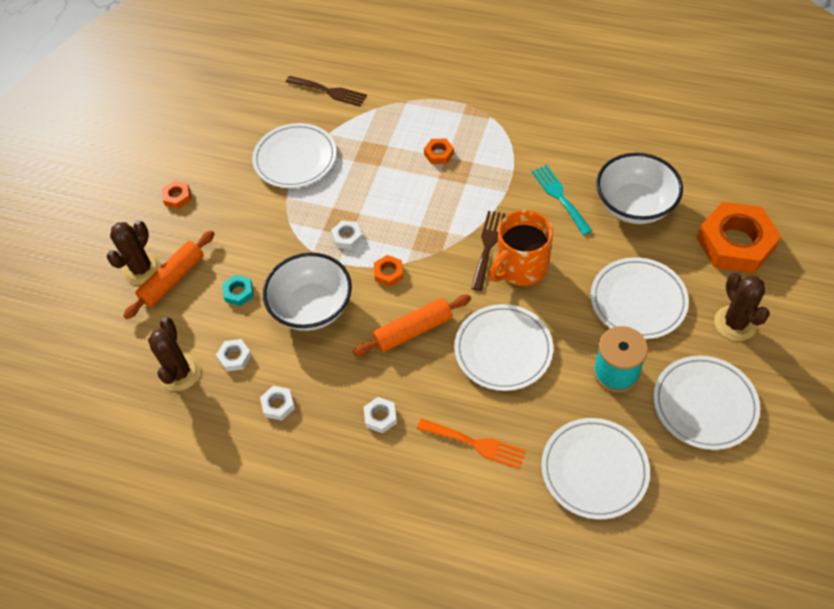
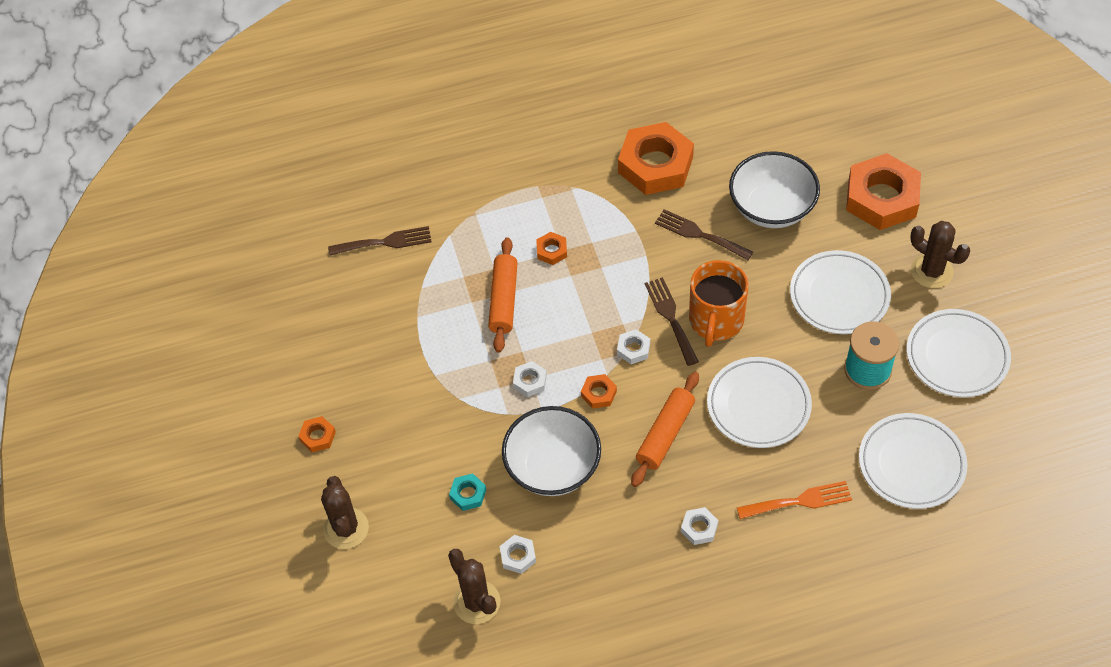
camera: 35 degrees left, 0 degrees up
(173, 279) = (389, 520): orange rolling pin -> orange rolling pin (503, 300)
(278, 405) = (597, 574): white nut -> white nut (633, 349)
(295, 159) = (409, 331): white plate -> none
(559, 197) = (699, 234): turquoise fork -> brown fork
(566, 130) = (655, 165): none -> orange nut

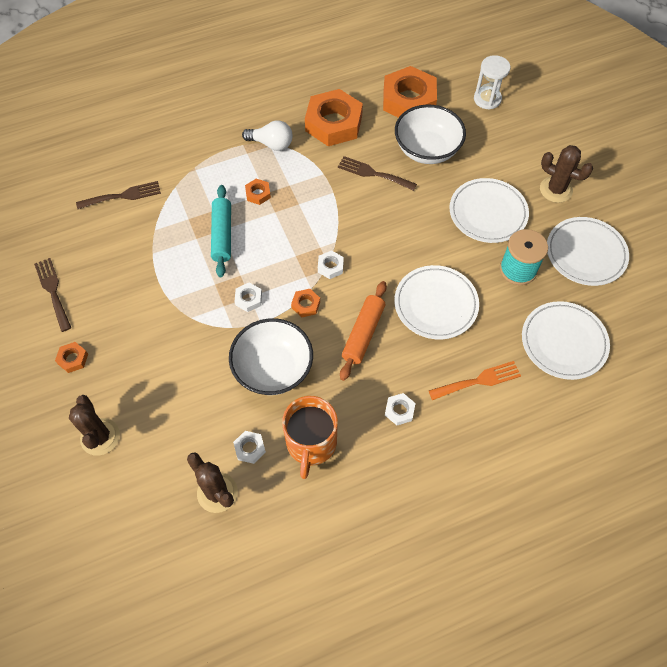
camera: 10 degrees left, 5 degrees up
(468, 494) = (203, 398): turquoise nut -> none
(503, 300) = (222, 235): orange rolling pin -> turquoise rolling pin
(574, 187) = (271, 144): none -> white light bulb
(670, 317) = (357, 239): brown fork -> brown fork (53, 291)
(716, 320) = (394, 239): orange mug -> orange mug (311, 443)
(859, 144) = (487, 99): none -> white hourglass
(881, 198) = (509, 137): orange nut -> orange nut (409, 100)

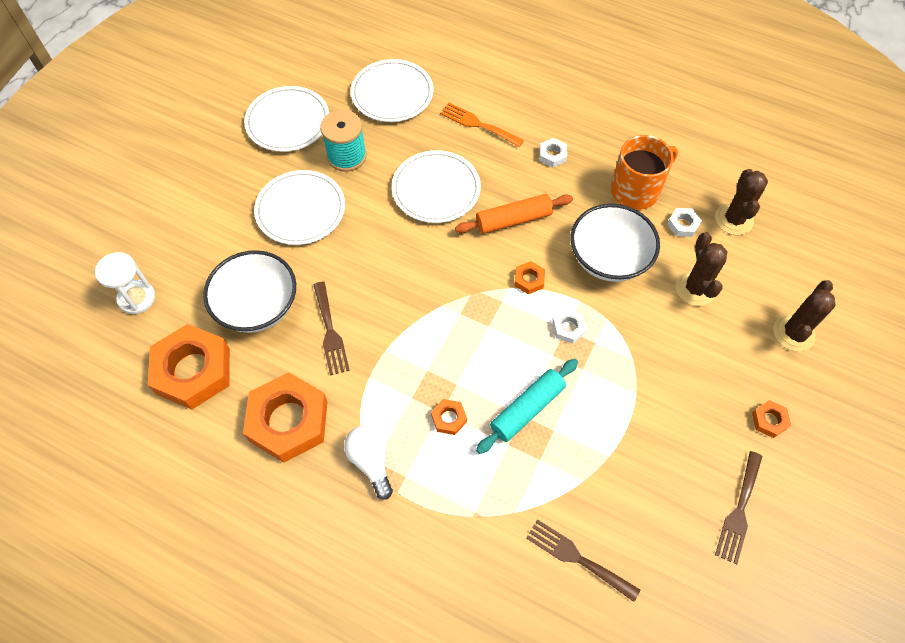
camera: 130 degrees left, 0 degrees up
(330, 266) = (473, 289): white nut -> none
(556, 190) = (228, 177): brown cactus -> brown cactus (695, 288)

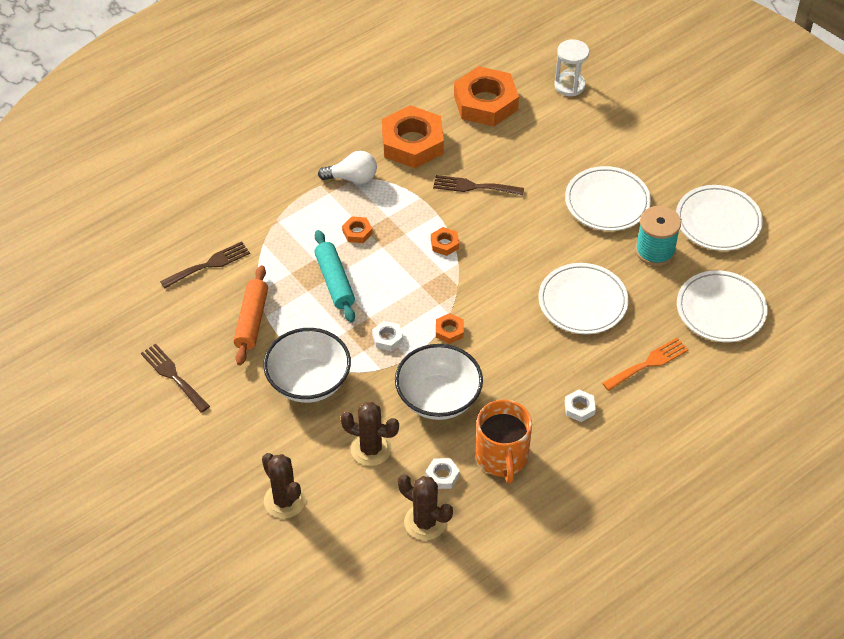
camera: 115 degrees right, 10 degrees down
(258, 306) = (522, 151): white bowl -> white bowl (309, 382)
(513, 220) = (518, 345): orange rolling pin -> orange rolling pin (251, 320)
(769, 420) = (224, 436): orange nut -> orange nut (444, 244)

